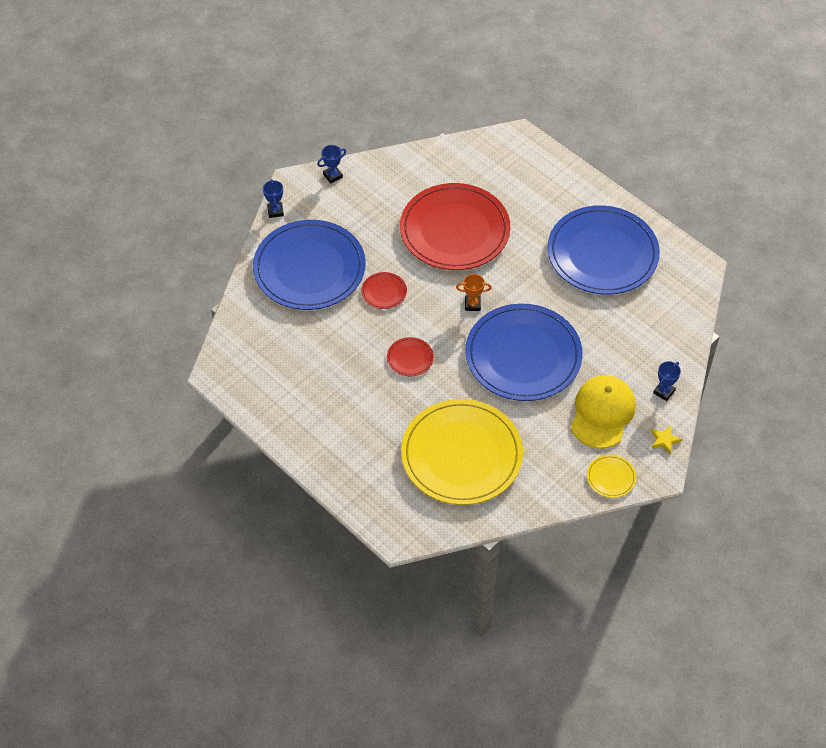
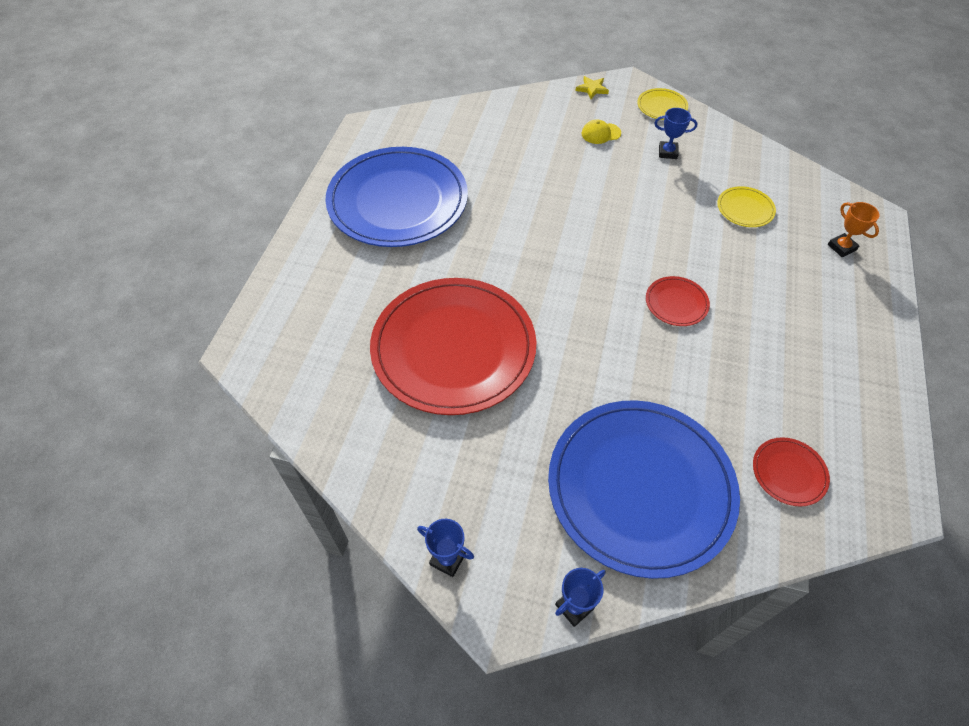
camera: 120 degrees left, 0 degrees up
(384, 292) = (607, 376): red plate -> red plate (789, 473)
(461, 455) = (745, 209): yellow plate -> yellow plate, size x0.40
(472, 304) = (554, 280): orange trophy -> orange trophy (841, 247)
(523, 355) = (586, 211): blue plate -> none
(602, 413) = (600, 133): yellow cap -> yellow cap, size x0.44
(664, 392) = (540, 104): blue trophy -> blue trophy (667, 152)

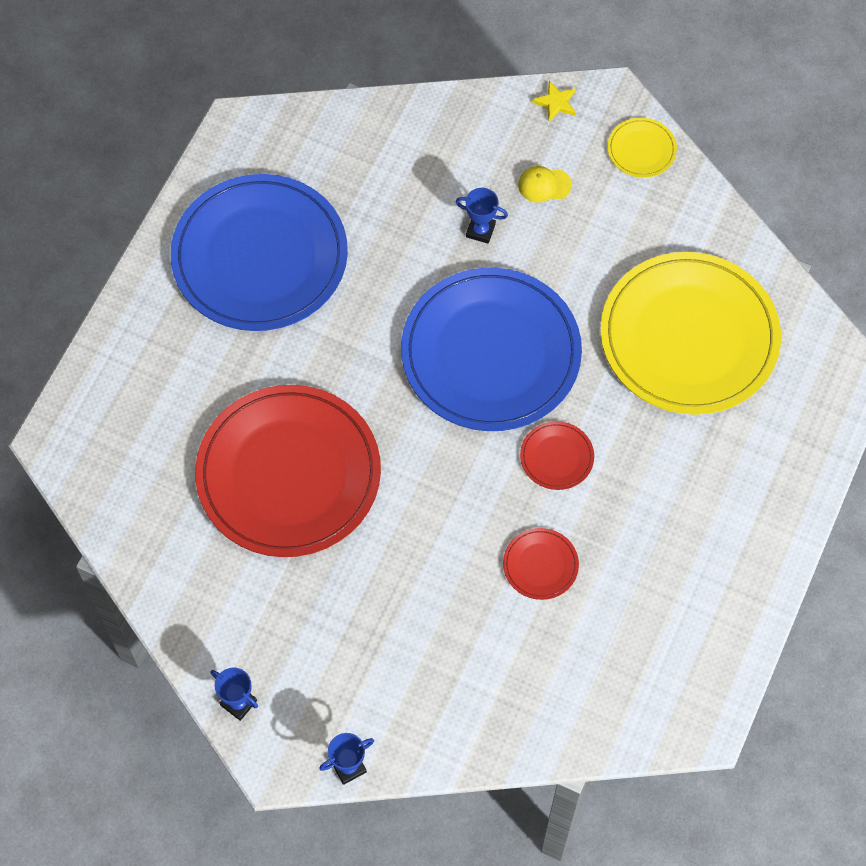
camera: 10 degrees right, 10 degrees up
(640, 487) = (446, 665): blue plate -> blue plate (491, 353)
(667, 152) = (622, 231): blue trophy -> blue trophy (480, 230)
(745, 209) = (689, 337): yellow plate -> yellow plate, size x2.49
(789, 473) = (604, 675): red plate -> red plate (540, 565)
(841, 247) = (785, 412): orange trophy -> none

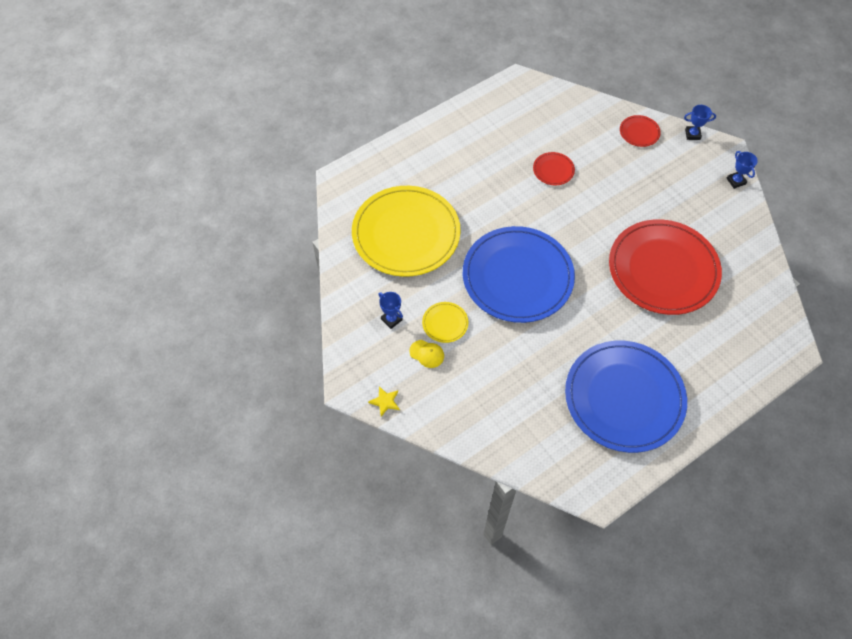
camera: 150 degrees left, 5 degrees down
(480, 230) = (481, 346): blue trophy -> blue trophy (391, 319)
(556, 457) = (514, 211): red plate -> red plate (639, 132)
(641, 149) = (355, 345): yellow plate -> yellow plate (445, 323)

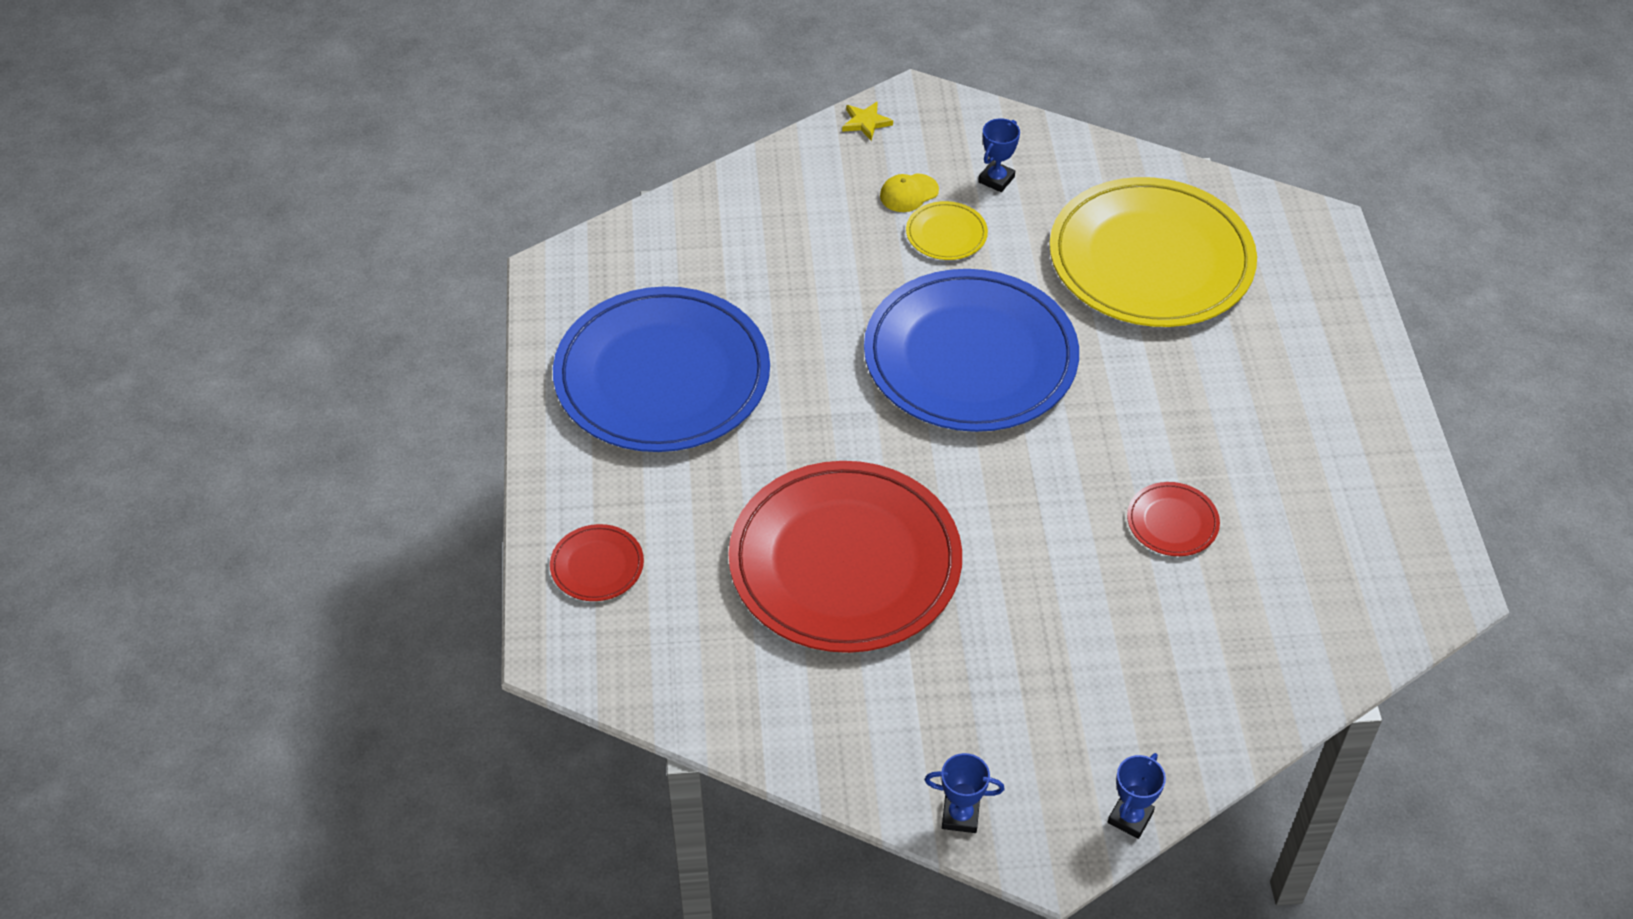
camera: 120 degrees right, 10 degrees down
(391, 319) = (996, 179): blue trophy -> blue trophy turned 45 degrees counterclockwise
(639, 132) = (1190, 721): red plate -> red plate (597, 565)

